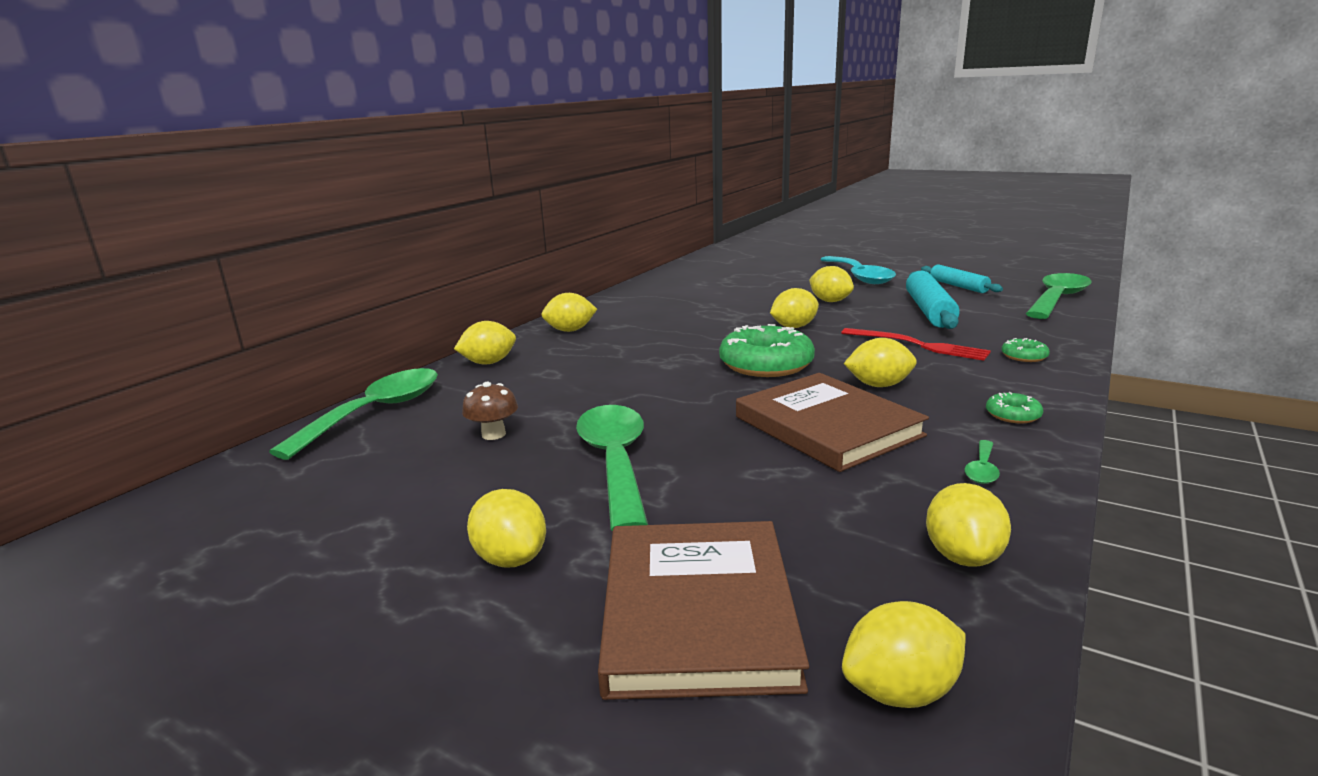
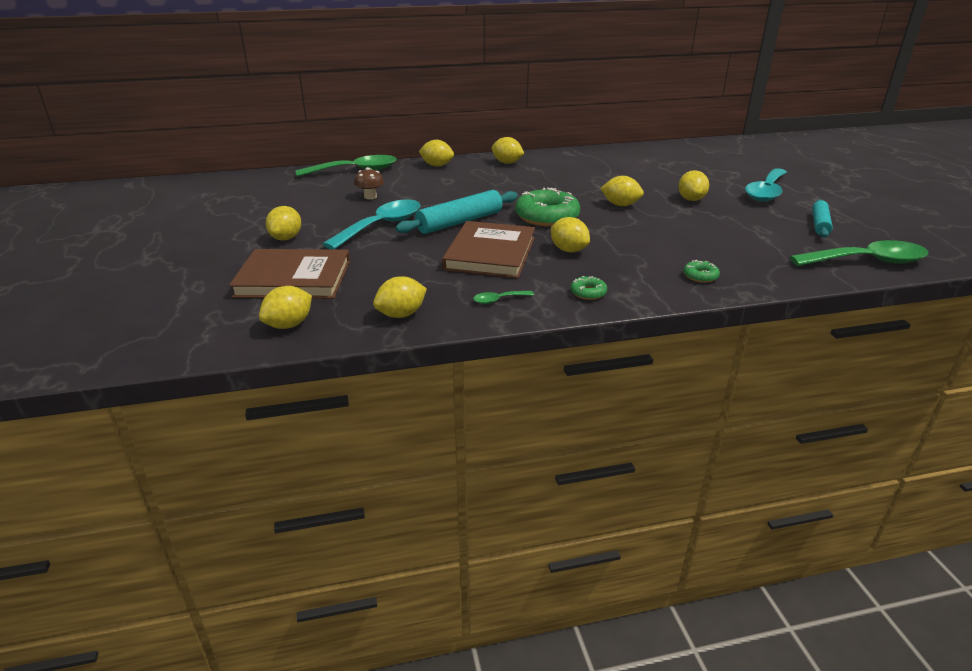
camera: 45 degrees right, 10 degrees up
(615, 462) = (381, 226): green spoon -> turquoise spoon
(697, 611) = (293, 278): brown book -> brown book turned 45 degrees clockwise
(900, 691) = (289, 325): yellow lemon -> yellow lemon turned 75 degrees counterclockwise
(917, 345) = (657, 243): red fork -> none
(929, 311) = (735, 230): turquoise rolling pin -> turquoise rolling pin (459, 222)

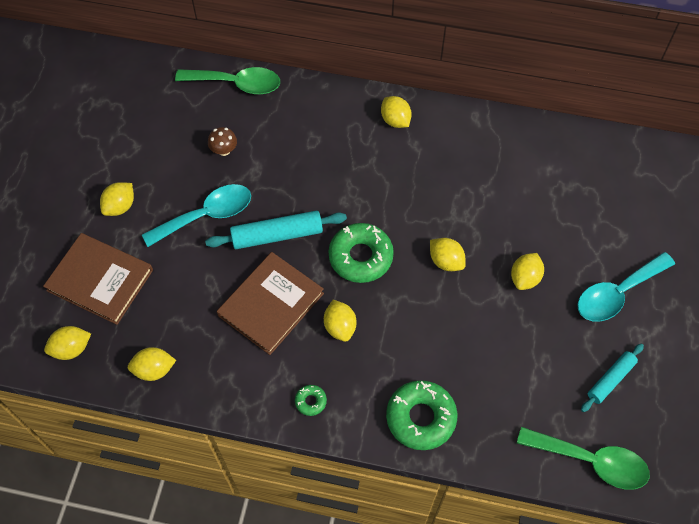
camera: 25 degrees right, 30 degrees up
(437, 165) = (321, 101): yellow lemon -> none
(498, 300) = (235, 381): green spoon -> none
(700, 276) = (421, 418): green donut -> green donut, size x2.19

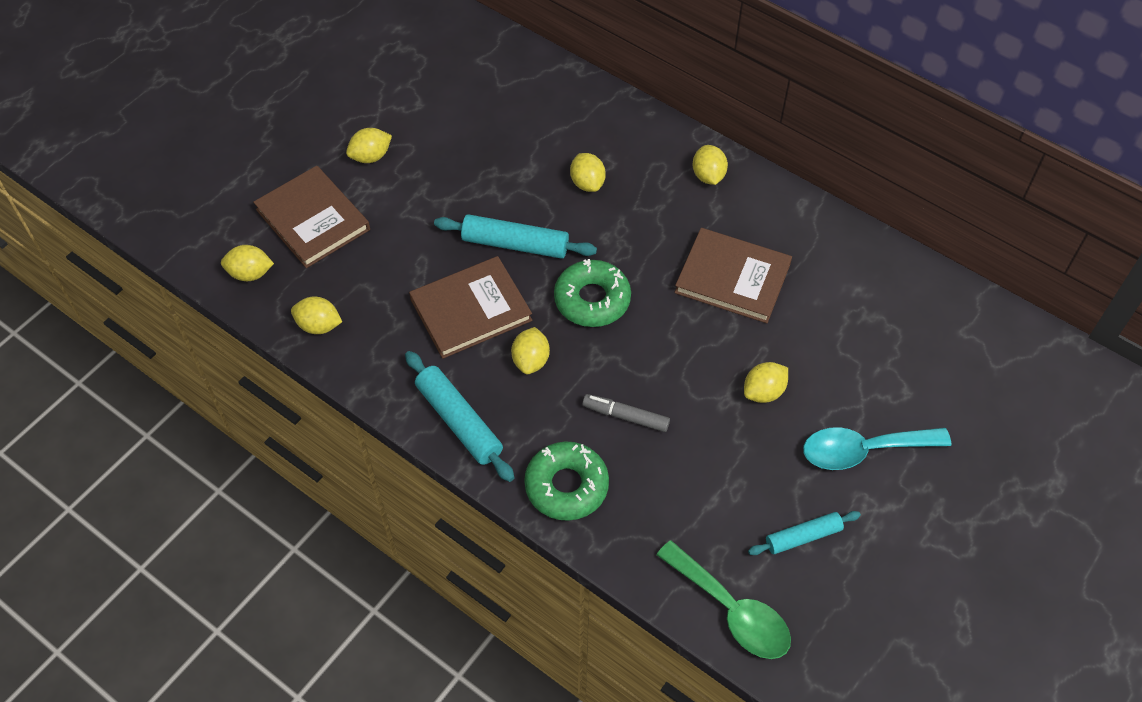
camera: 25 degrees right, 5 degrees down
(207, 215) = (453, 197): turquoise spoon -> none
(224, 150) = (506, 140): brown mushroom -> none
(236, 84) = (556, 79): green spoon -> none
(310, 401) = (459, 421): green donut -> turquoise rolling pin
(435, 341) = (625, 416): none -> grey marker
(446, 261) = (683, 340): yellow lemon -> yellow lemon (587, 183)
(456, 196) = (732, 278): none -> brown book

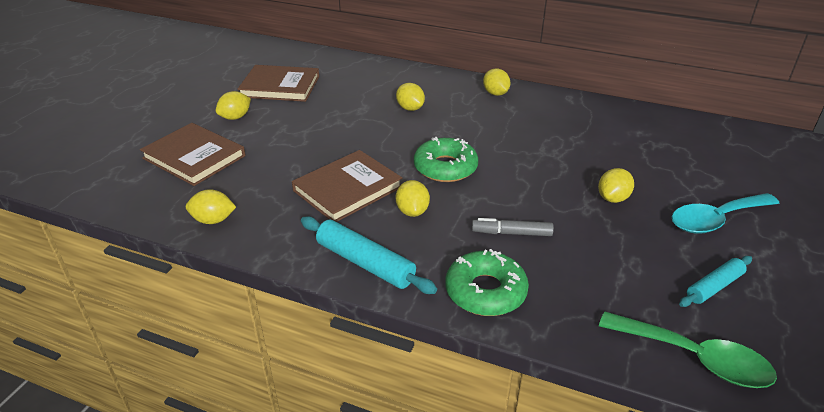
camera: 15 degrees left, 20 degrees down
(250, 273) = (142, 197): yellow lemon -> none
(515, 244) = (369, 146): turquoise rolling pin -> none
(732, 278) = (546, 140): brown book -> brown book (280, 86)

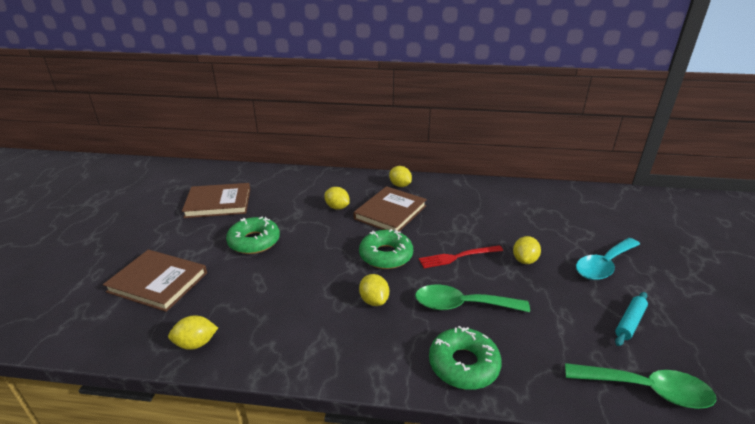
camera: 15 degrees left, 5 degrees down
(235, 117) = (186, 237): yellow lemon -> none
(304, 131) = (254, 241): none -> green donut
(347, 189) = (311, 289): brown book -> brown book (390, 212)
(365, 263) = (352, 358): turquoise rolling pin -> none
(511, 233) = (462, 305): grey marker -> green spoon
(531, 182) = (458, 257): none -> red fork

